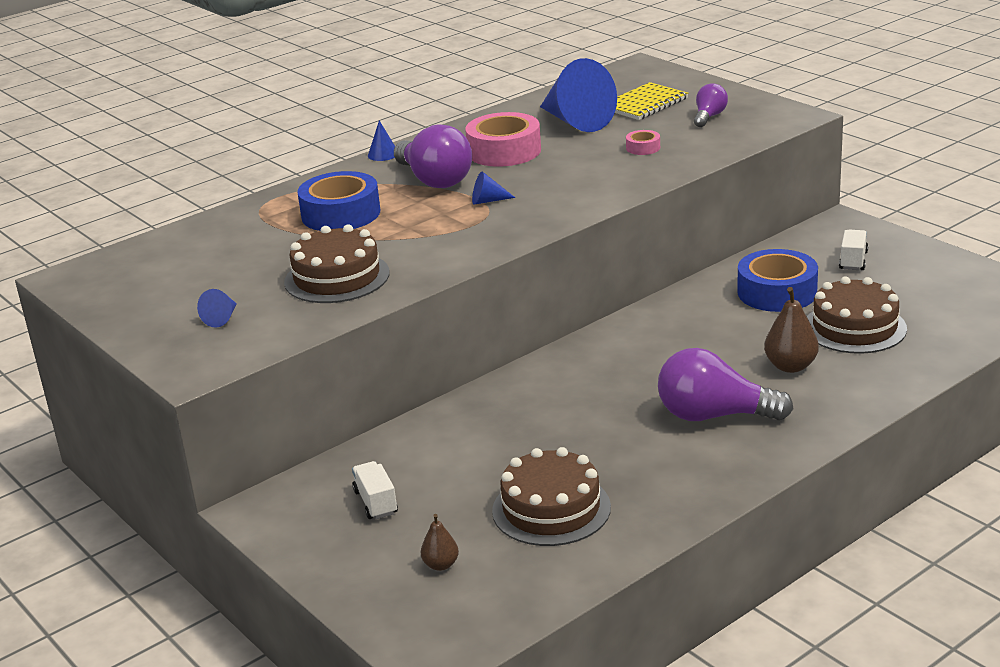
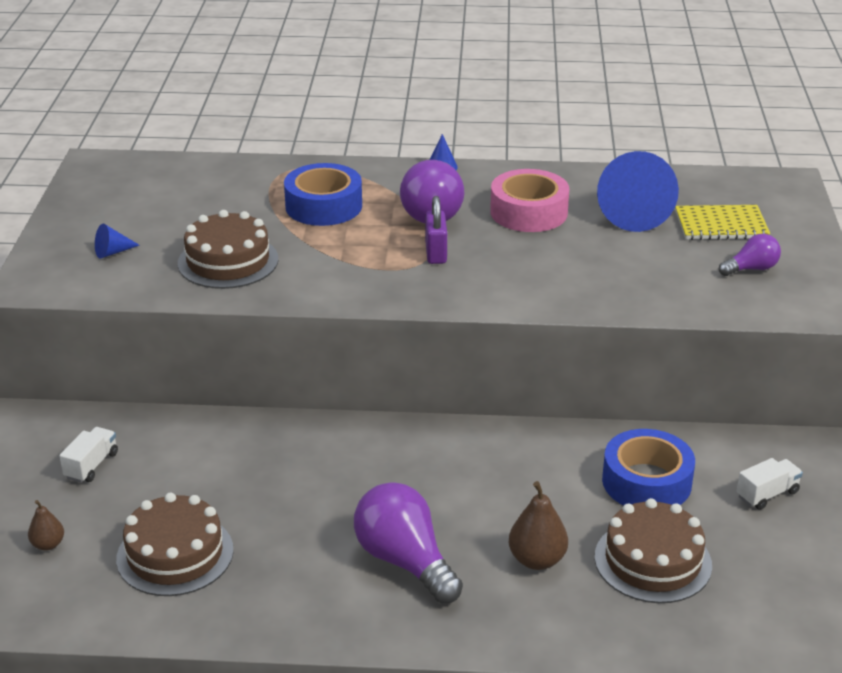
camera: 40 degrees right, 5 degrees up
(488, 201) = (435, 253): blue cone -> purple padlock
(643, 148) = (638, 270): pink tape -> none

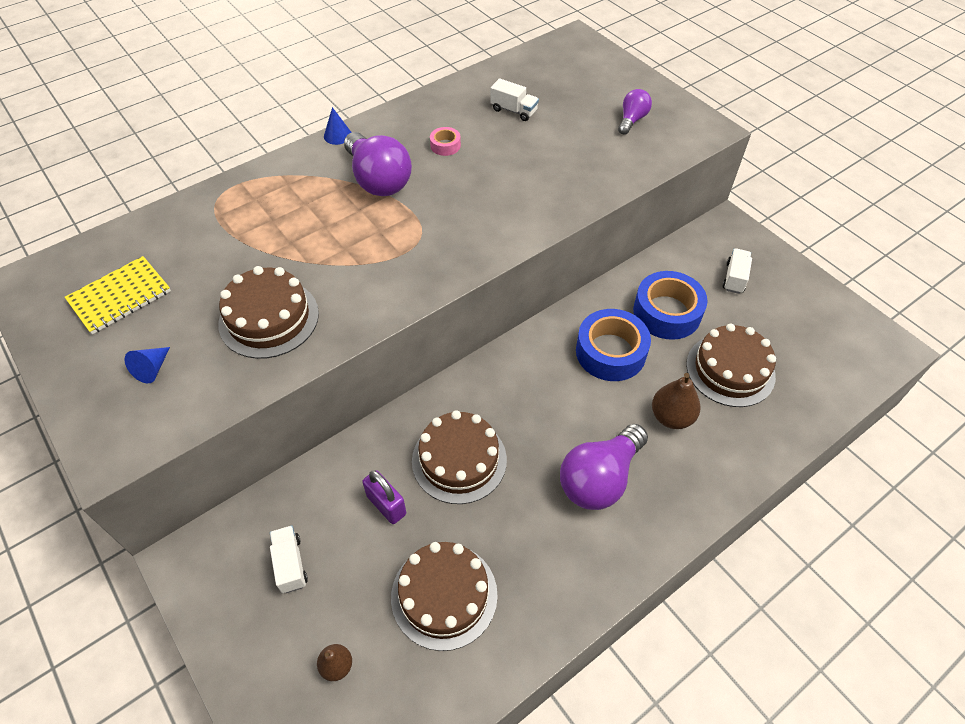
camera: 40 degrees left, 20 degrees up
(299, 477) = (459, 460): none -> brown cake
(323, 206) = (287, 219): blue tape -> blue tape (610, 352)
(405, 561) = (599, 478): purple light bulb -> purple light bulb turned 60 degrees counterclockwise
(435, 253) = (422, 218): purple padlock -> purple padlock (386, 505)
(528, 212) = (445, 145): pink tape -> pink tape, size x0.46
(634, 213) = (513, 110): blue cone -> white truck
(721, 225) = (576, 93): yellow notebook -> yellow notebook (120, 296)

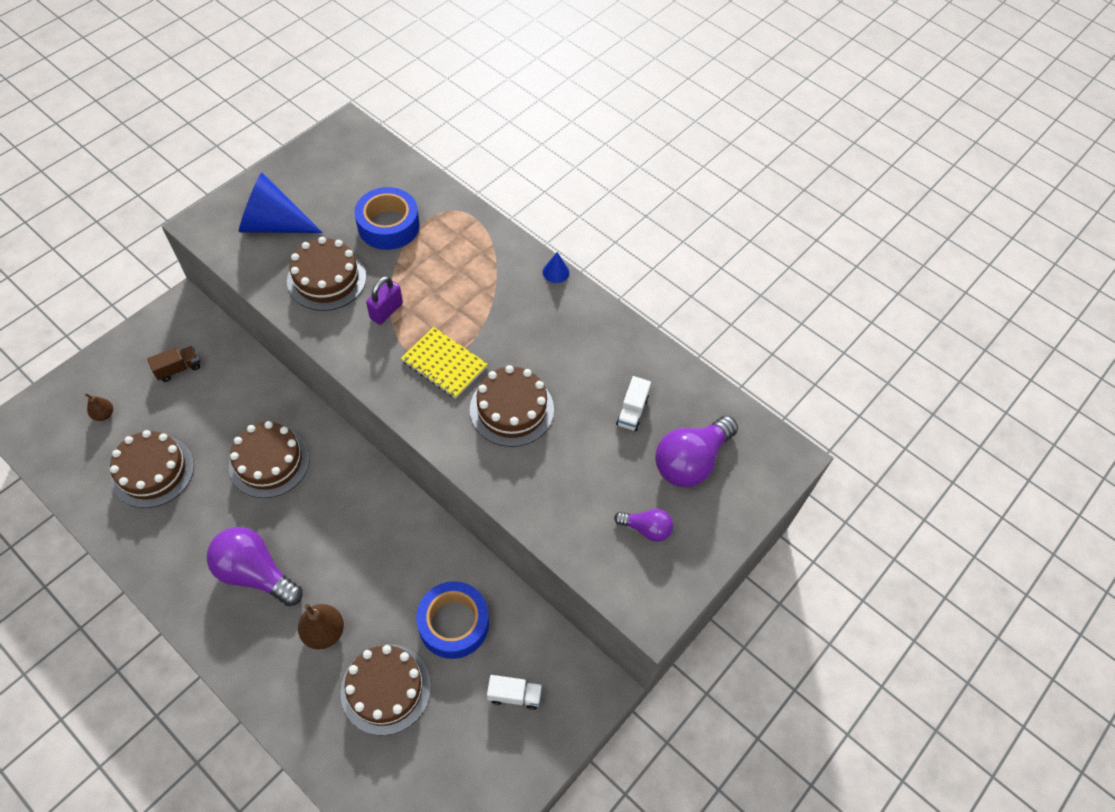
camera: 75 degrees right, 5 degrees up
(120, 296) = (340, 185): yellow notebook -> yellow notebook (444, 364)
(152, 369) = (273, 224): blue cone -> blue cone, size x2.36
(290, 564) = (178, 369): white truck -> brown truck
(378, 180) = (500, 316): purple light bulb -> purple light bulb (690, 461)
(386, 505) = (227, 418): purple padlock -> purple padlock (386, 311)
(445, 145) = (561, 360): pink tape -> none
(494, 184) = (511, 409): none -> brown cake
(610, 352) = (395, 572): blue tape -> blue tape (388, 225)

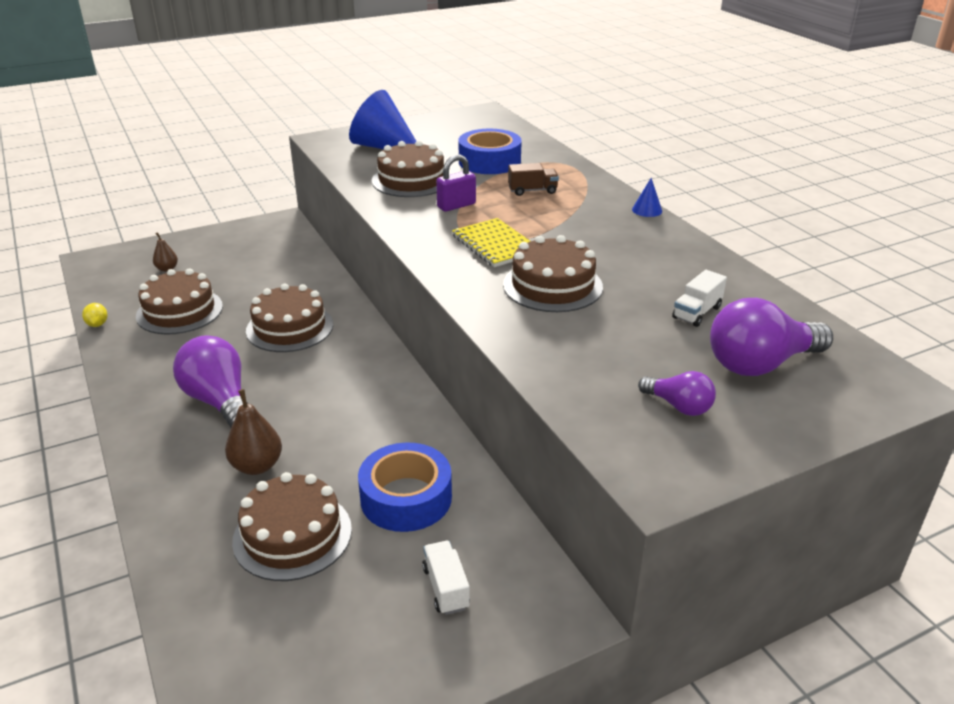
camera: 25 degrees right, 25 degrees down
(83, 513) = (97, 324): none -> yellow lemon
(178, 369) = (251, 255): brown truck -> brown truck (532, 191)
(514, 695) = (446, 588): white truck -> white truck turned 135 degrees counterclockwise

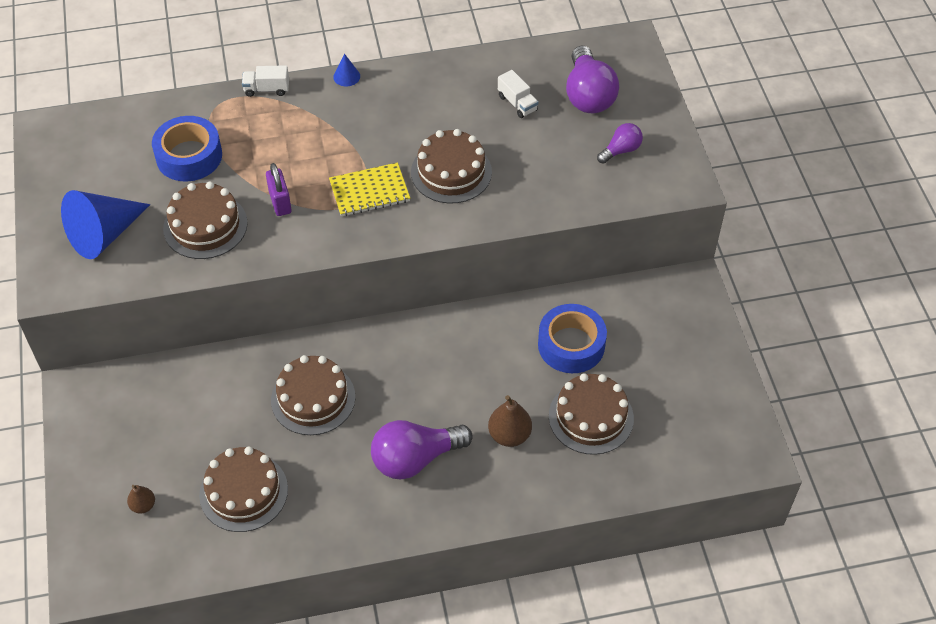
camera: 75 degrees left, 20 degrees up
(97, 324) = (241, 567): yellow lemon -> none
(446, 588) = (659, 337): white truck -> white truck (267, 89)
(532, 191) = (273, 141): brown truck -> none

